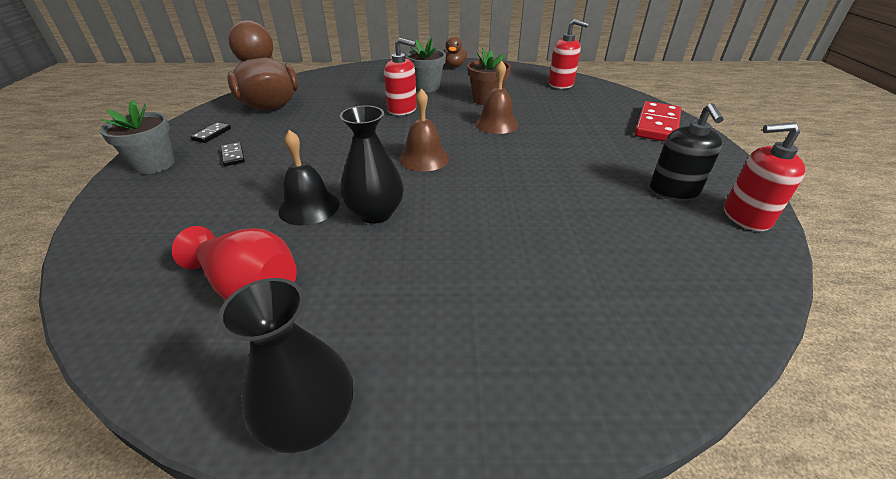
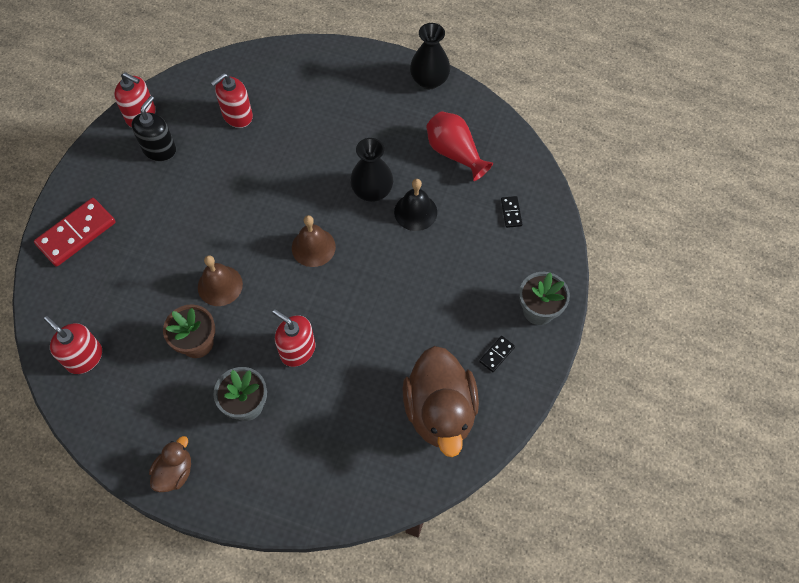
camera: 160 degrees left, 25 degrees up
(233, 156) = (473, 304): black domino -> black domino (511, 212)
(626, 249) = (237, 115): none -> red soap dispenser

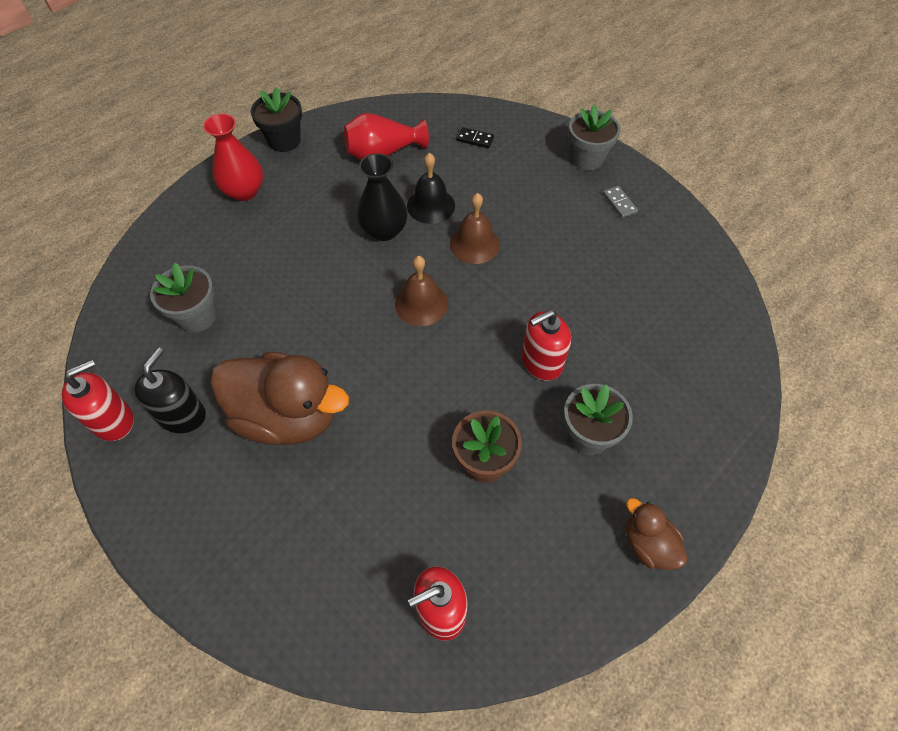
camera: 65 degrees left, 5 degrees down
(76, 233) = (241, 562): red domino -> none
(159, 149) = (182, 415): black soap dispenser -> black soap dispenser turned 60 degrees clockwise
(220, 285) = (419, 412): brown bell -> brown bell (474, 244)
(237, 115) = (197, 316): red soap dispenser -> grey flower pot
(362, 82) = (244, 191): none -> red vase
(429, 80) = (284, 141): black vase -> black flower pot
(440, 411) = (662, 266): brown duck -> brown duck (287, 416)
(497, 354) = (619, 203): black domino -> grey domino

